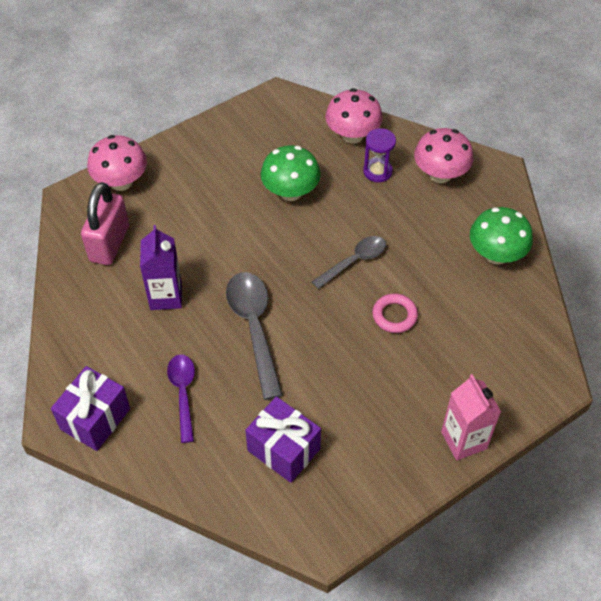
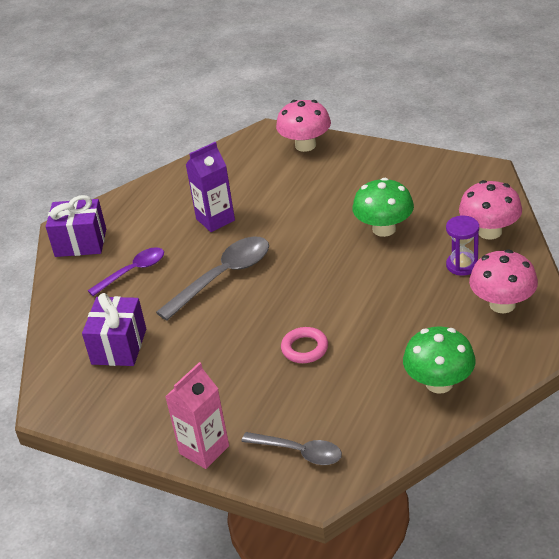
camera: 65 degrees right, 15 degrees down
(109, 243) = (241, 170): pink padlock -> none
(354, 261) = (343, 298): grey spoon -> grey spoon (299, 452)

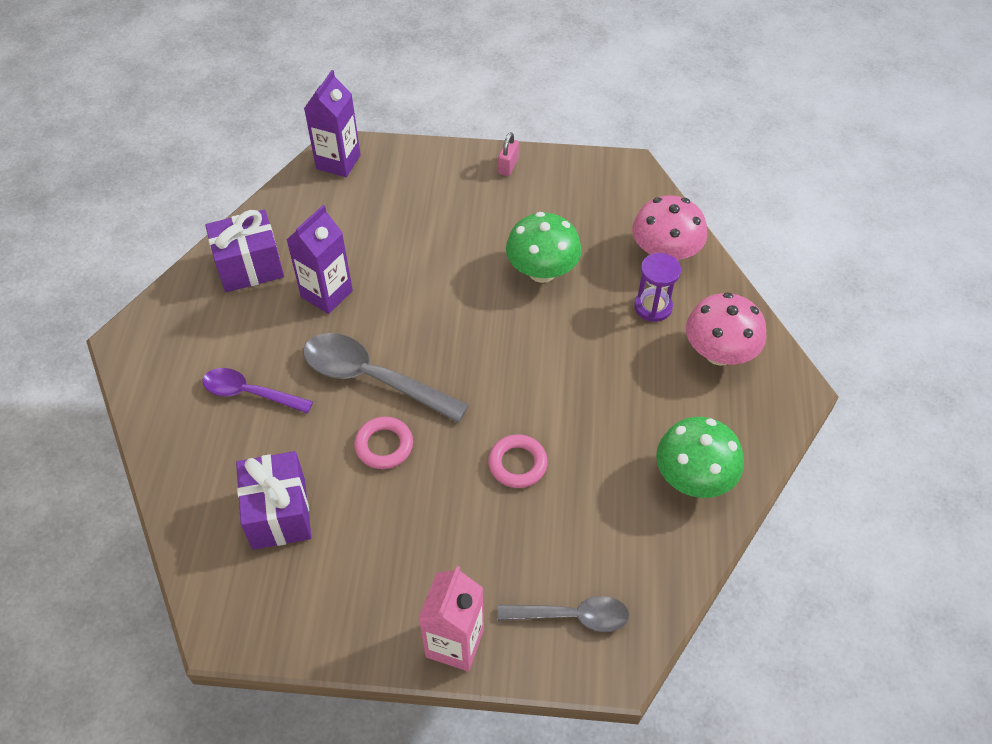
camera: 25 degrees left, 15 degrees up
(80, 243) = (158, 362): purple gift -> purple gift (250, 267)
(133, 271) = (249, 393): purple spoon -> purple spoon turned 105 degrees counterclockwise
(212, 319) = (384, 445): none -> pink ring
(223, 276) = (372, 378): grey spoon -> grey spoon turned 90 degrees counterclockwise
(262, 139) = (338, 162): none -> purple carton
(305, 145) = (396, 163): pink mushroom -> none
(390, 157) = (508, 166): none -> pink padlock

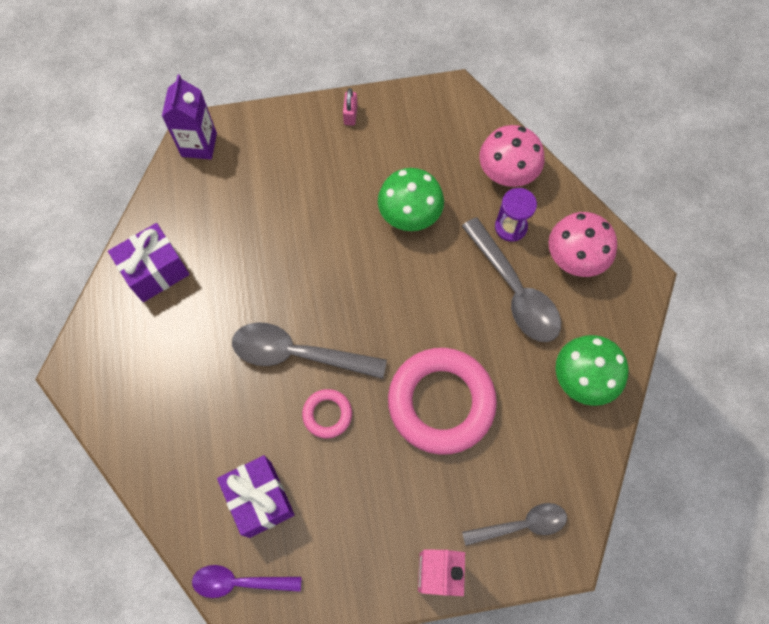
camera: 15 degrees left, 15 degrees up
(249, 393) = (198, 395): purple spoon -> purple spoon (239, 582)
(326, 294) = (232, 282): purple carton -> none
(517, 464) = (441, 402): pink ring -> pink ring, size x2.17
(638, 370) = (515, 290): none -> grey spoon

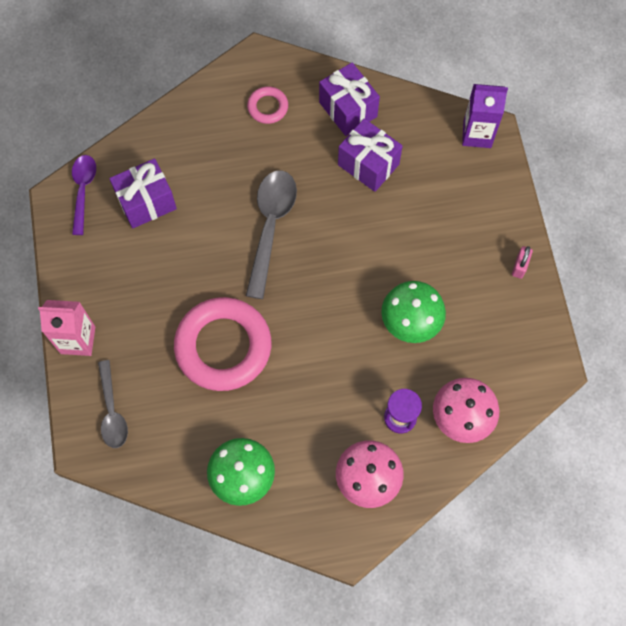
camera: 90 degrees right, 0 degrees up
(227, 251) = (368, 164): none -> purple gift
(327, 414) = (215, 252): pink ring -> pink ring (268, 107)
(350, 115) = (519, 266): pink padlock -> pink padlock turned 75 degrees counterclockwise
(515, 290) = (332, 418): grey spoon -> none

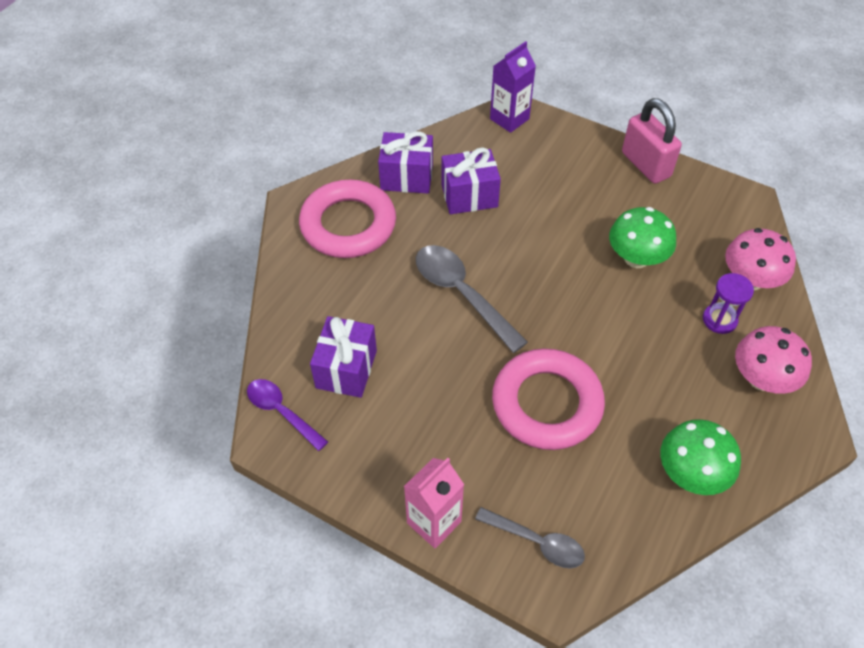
camera: 50 degrees left, 15 degrees down
(268, 107) = (348, 225): pink ring -> pink ring, size x2.17
(519, 266) = (645, 165): pink padlock -> pink padlock, size x2.19

